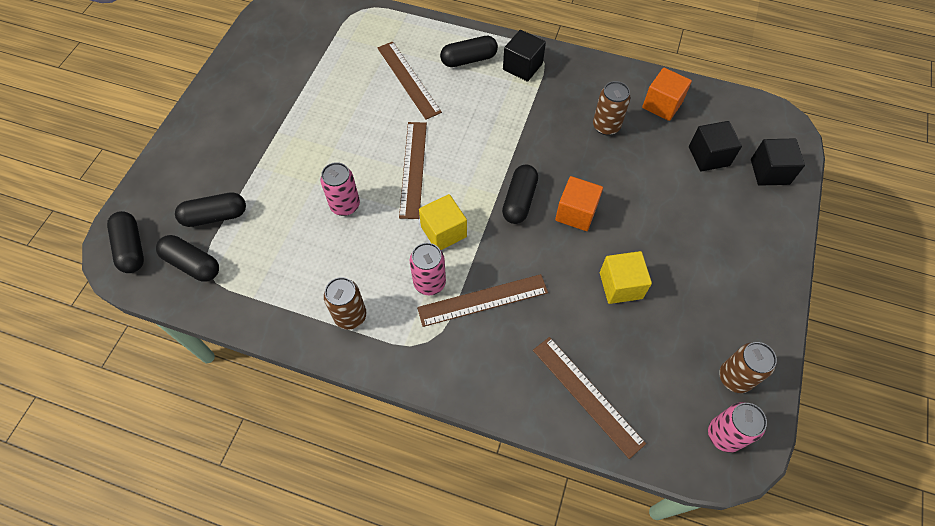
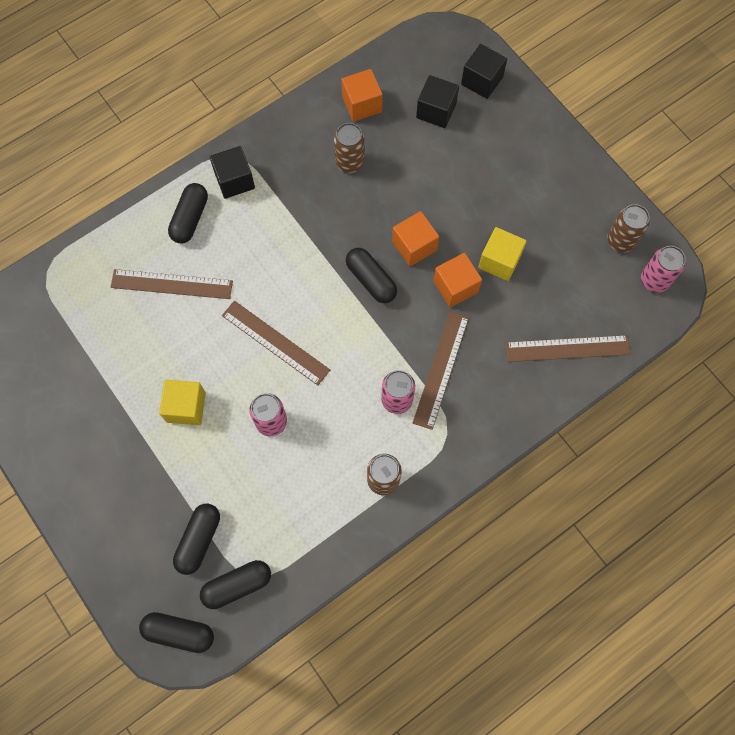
camera: 55 degrees left, 10 degrees up
(443, 232) = (357, 358): yellow cube -> yellow cube (186, 407)
(567, 265) = (455, 287): none -> orange cube

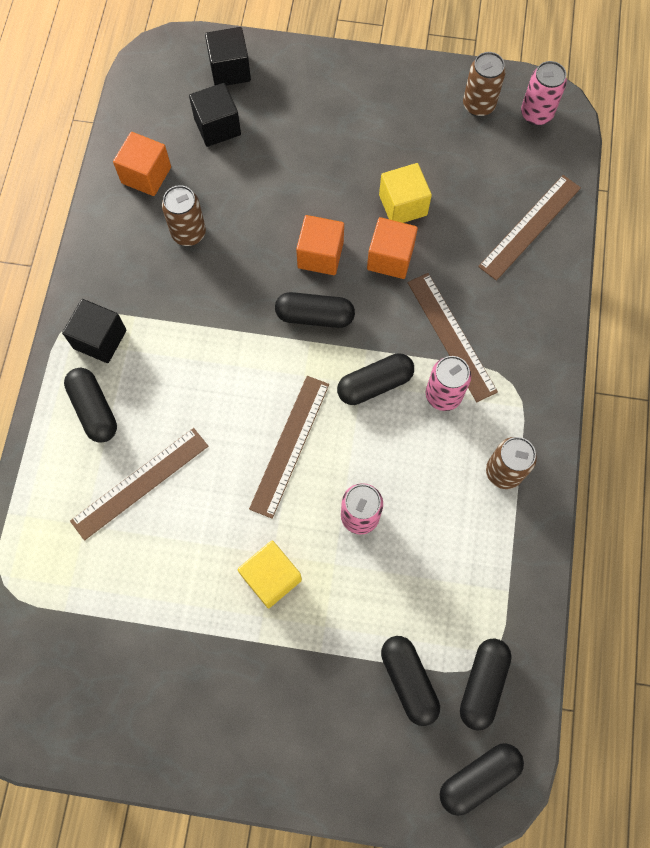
camera: 45 degrees left, 0 degrees up
(275, 342) = (290, 445): brown ruler -> brown ruler turned 60 degrees counterclockwise
(363, 354) = (375, 384): none -> black capsule

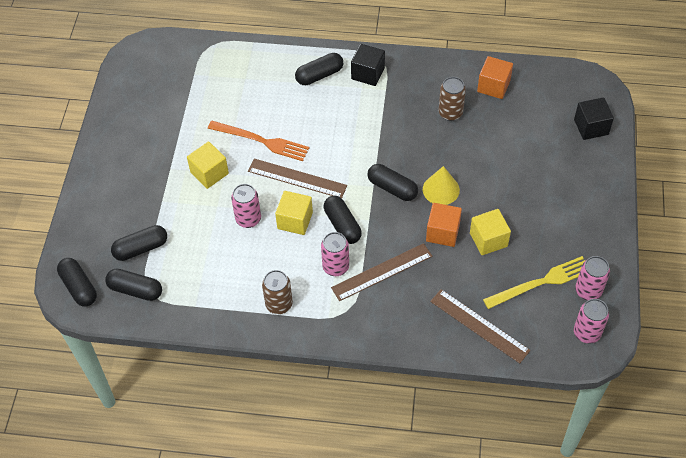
camera: 90 degrees right, 15 degrees down
(140, 483) = (271, 102): brown ruler -> none
(215, 497) = (261, 141): none -> orange fork
(217, 127) = (540, 123): black cube -> none
(315, 316) = (392, 188): black capsule -> black capsule turned 60 degrees counterclockwise
(320, 255) = (441, 189): orange cube -> yellow cone
(364, 449) = (295, 220): none -> yellow cube
(467, 153) = (541, 282): none -> yellow fork
(478, 105) = (588, 291): brown can -> pink can

